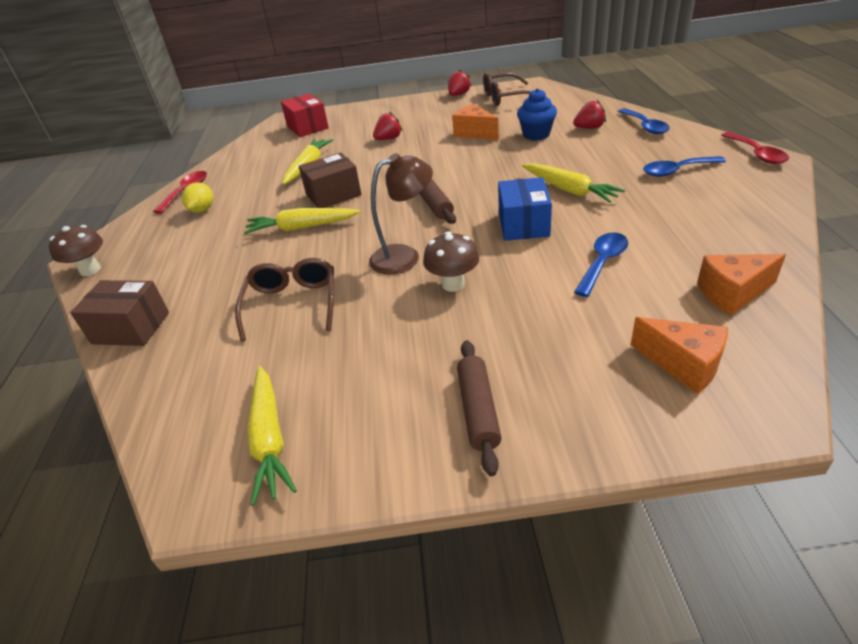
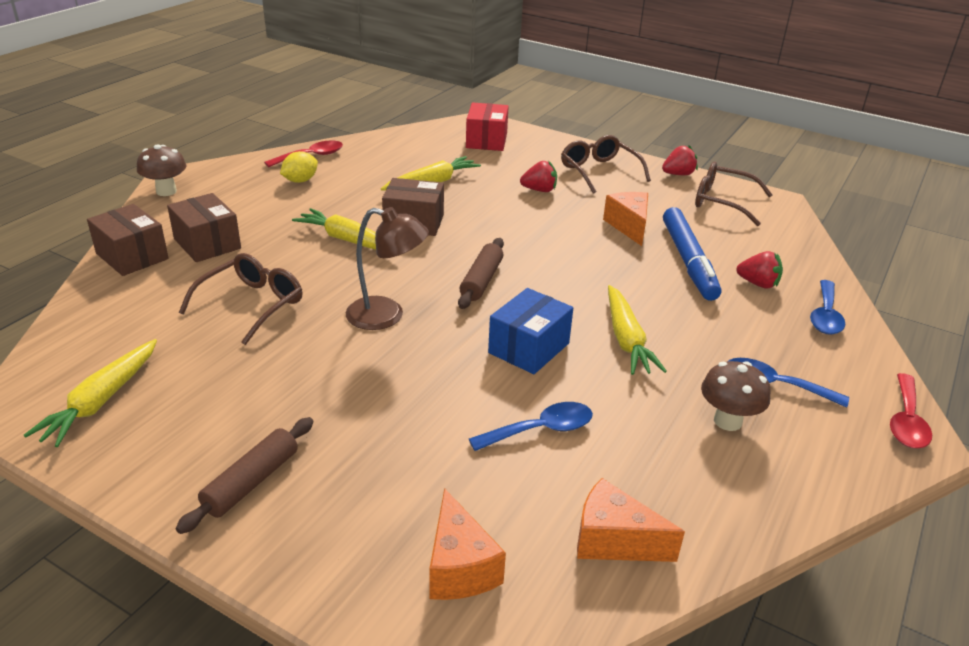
camera: 30 degrees right, 5 degrees down
(188, 285) = (207, 244): none -> brown box
(409, 113) = (599, 171): none -> brown glasses
(453, 284) = (387, 366): brown mushroom -> brown mushroom (727, 421)
(536, 135) = (688, 261): blue cupcake -> blue marker

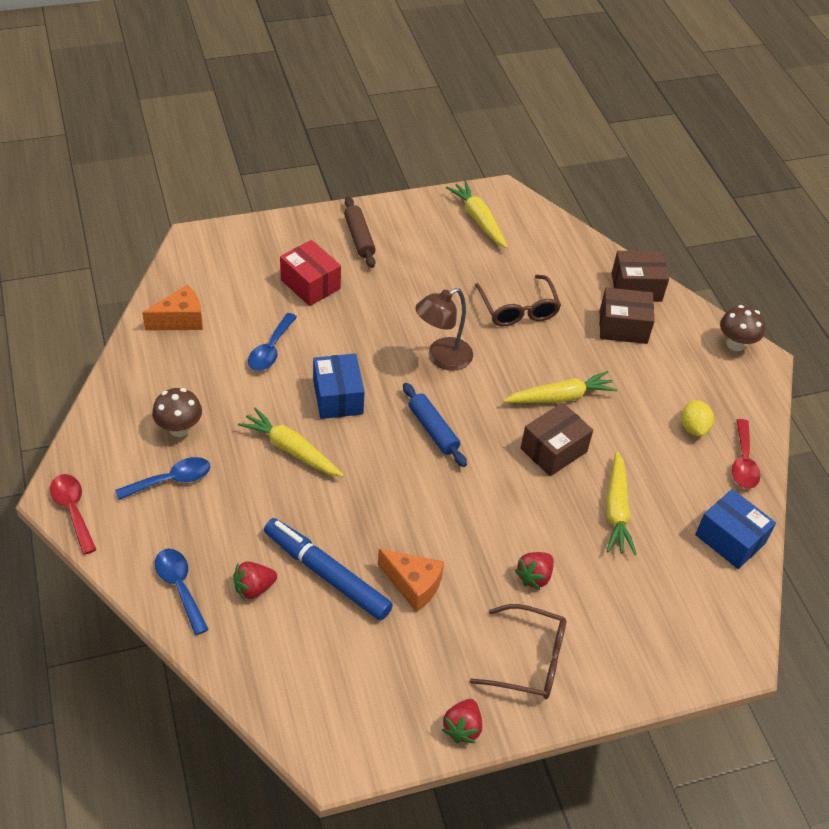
camera: 130 degrees right, 15 degrees up
(393, 144) = (730, 539): none -> blue box
(459, 567) = (232, 267): orange cheese -> none
(481, 281) = (433, 430): brown rolling pin -> blue rolling pin
(486, 140) = (680, 623): red box -> red box (310, 284)
(722, 202) = (378, 706): brown glasses -> none

